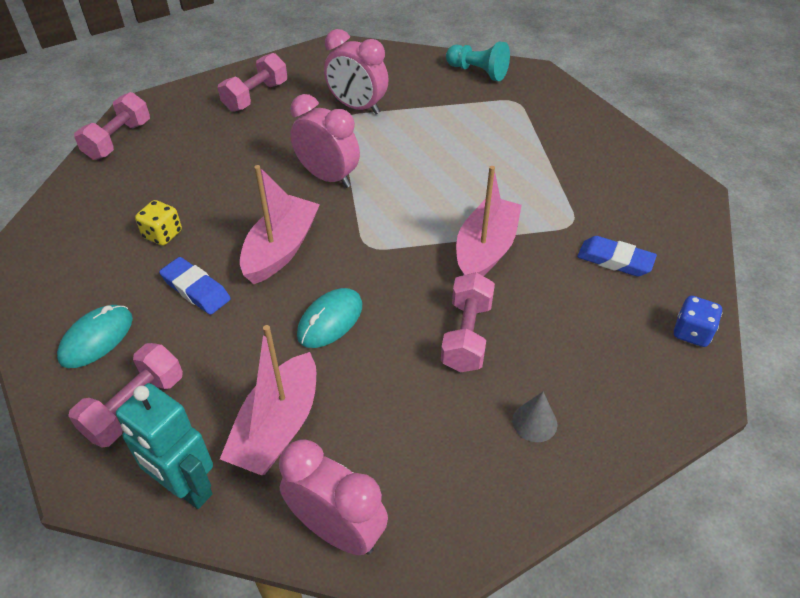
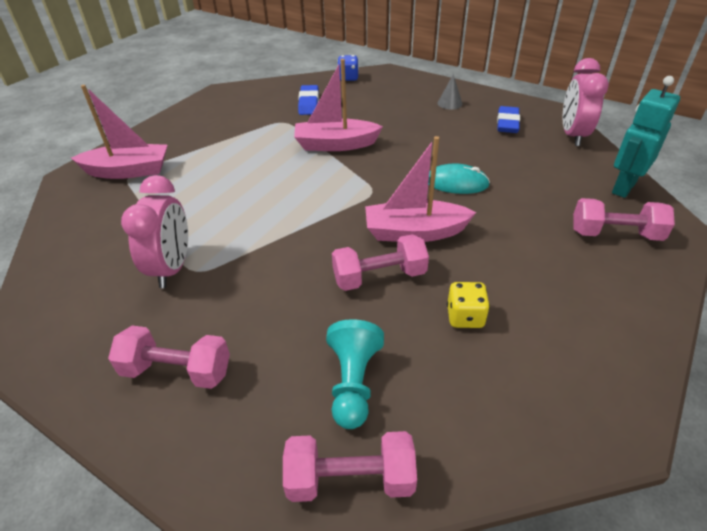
camera: 115 degrees left, 5 degrees down
(96, 338) = (601, 289): turquoise mouse -> none
(186, 488) = (623, 187): turquoise robot -> turquoise robot turned 150 degrees counterclockwise
(196, 289) = (499, 258): blue eraser -> blue eraser (507, 123)
(277, 427) = (550, 172): pink boat -> pink boat (128, 171)
(328, 177) = (304, 243): pink clock -> none
(466, 335) = (415, 133): pink dumbbell -> pink dumbbell (379, 277)
(478, 72) = (76, 209): turquoise pawn -> turquoise pawn (353, 383)

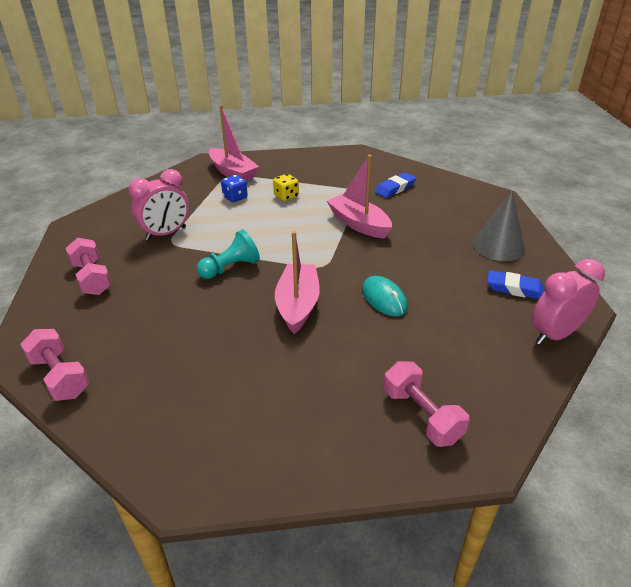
camera: 50 degrees right, 5 degrees down
(348, 78) = (458, 185): blue dice -> blue dice (235, 197)
(353, 383) = (130, 344): turquoise pawn -> turquoise pawn (230, 268)
(379, 277) = (234, 311): pink dumbbell -> none
(414, 232) = (298, 305): pink boat -> pink boat turned 45 degrees clockwise
(449, 103) = (498, 246): grey cone -> grey cone, size x1.94
(465, 317) = (230, 367): yellow dice -> yellow dice (286, 196)
(507, 123) = (514, 289): blue eraser -> blue eraser turned 45 degrees clockwise
(623, 187) = (507, 398): turquoise robot -> none

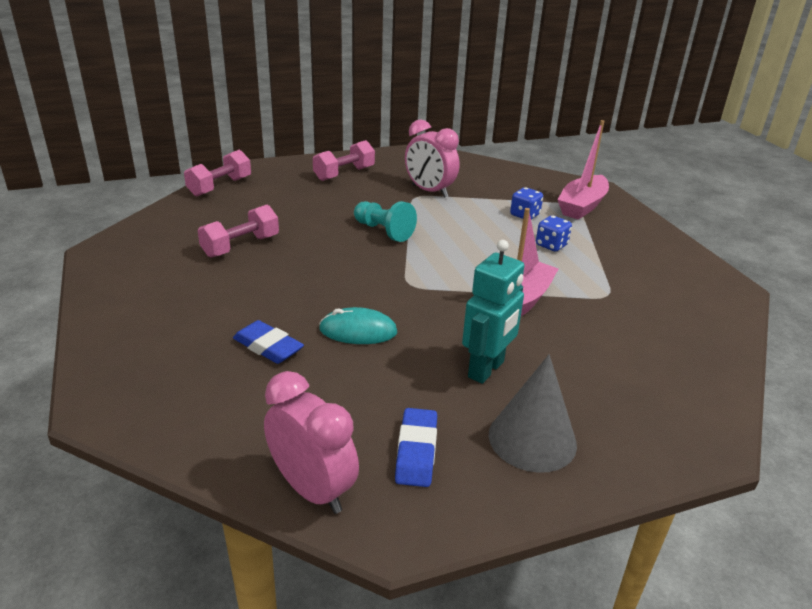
camera: 75 degrees right, 5 degrees down
(286, 196) = (551, 245): yellow dice -> blue dice
(298, 305) = (331, 275): pink boat -> none
(384, 298) = (358, 331): turquoise mouse -> turquoise mouse turned 45 degrees clockwise
(395, 188) = (643, 328): blue eraser -> blue eraser (268, 347)
(421, 415) = (162, 364): pink dumbbell -> pink dumbbell (240, 246)
(434, 250) = (486, 370): none -> turquoise robot

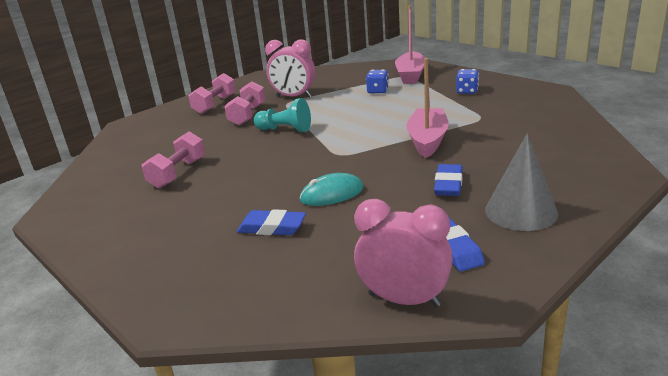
camera: 20 degrees left, 5 degrees down
(220, 187) = (117, 141): pink dumbbell -> pink dumbbell (248, 115)
(486, 370) = (448, 184): turquoise robot -> blue eraser
(551, 245) = (414, 102): blue dice -> blue dice (467, 91)

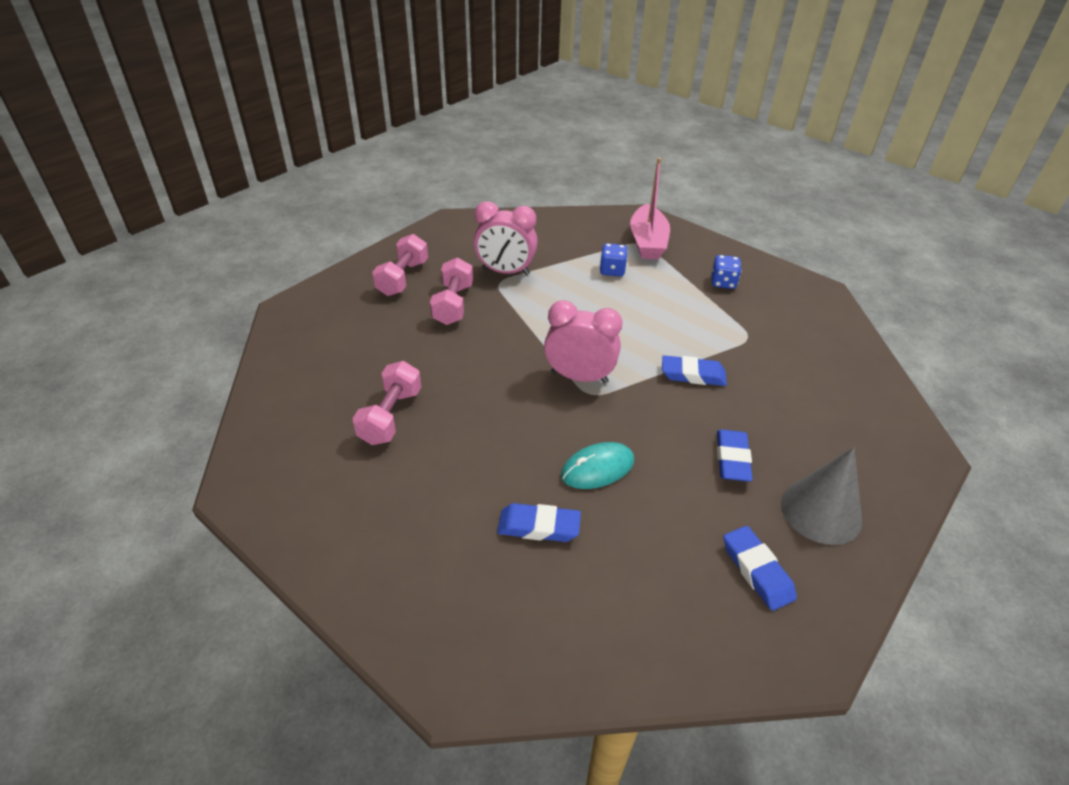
camera: 10 degrees left, 15 degrees up
(285, 130) = (510, 339): turquoise pawn -> none
(404, 300) = (719, 655): pink clock -> pink clock (579, 377)
(427, 140) = (693, 375): pink boat -> blue eraser

